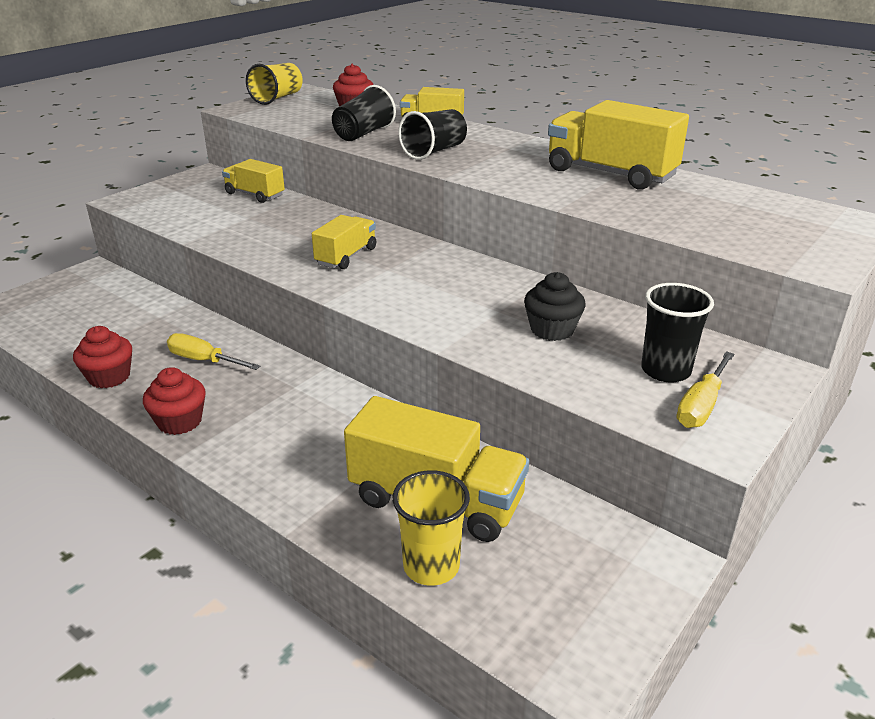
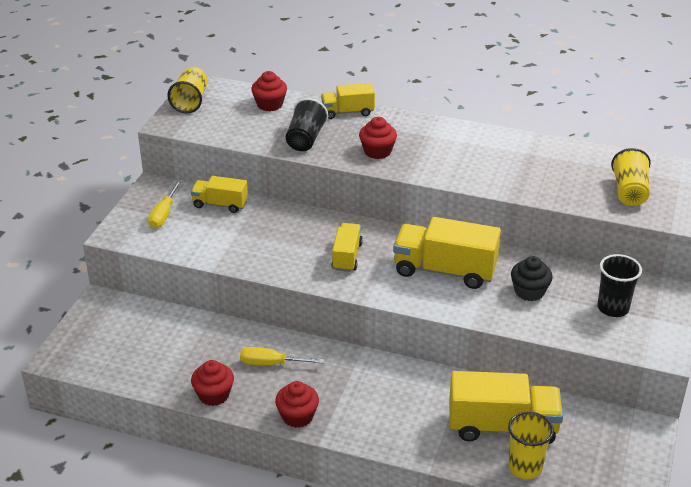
camera: 20 degrees left, 5 degrees up
(434, 151) = (377, 151): black cup -> red cupcake
(610, 173) = (519, 152): yellow truck -> yellow truck (444, 270)
(701, 406) = (644, 330): yellow screwdriver -> yellow screwdriver (163, 215)
(743, 225) = (629, 192): none -> yellow cup

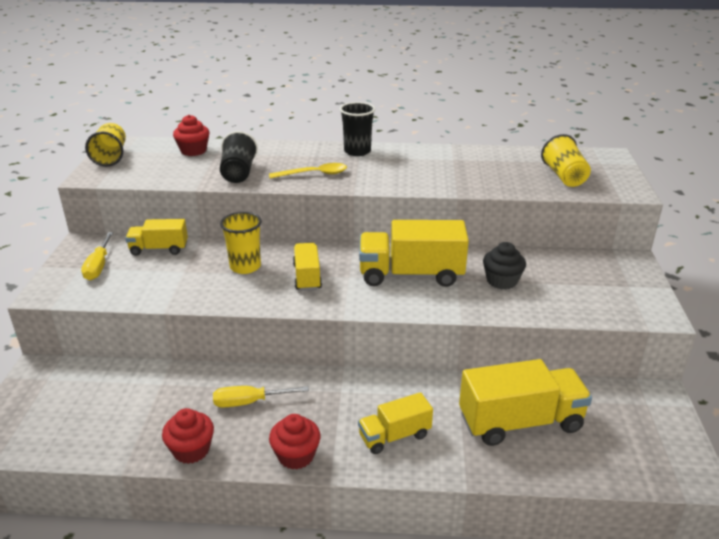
camera: 15 degrees left, 5 degrees down
(347, 112) = (272, 148): yellow truck -> yellow truck (394, 436)
(377, 151) = (314, 174): red cupcake -> yellow spoon
(525, 467) = (565, 462): yellow cup -> yellow cup (245, 266)
(613, 308) = (587, 283): black cup -> black cup (357, 151)

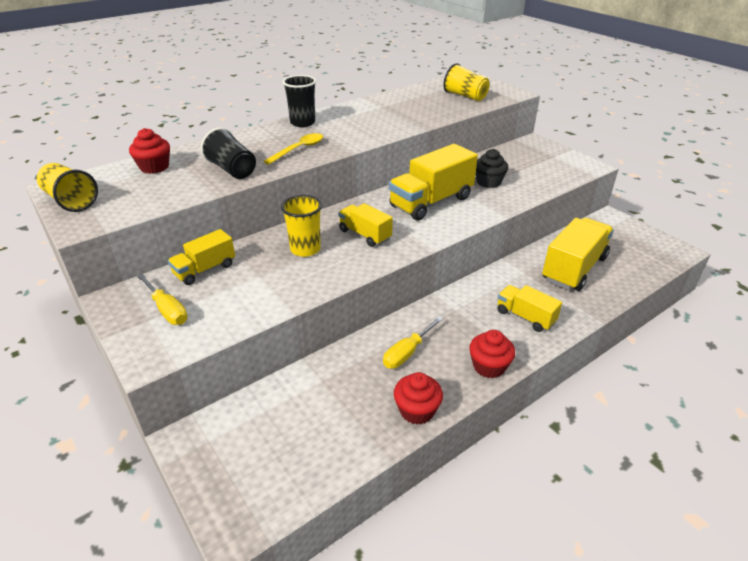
camera: 40 degrees left, 5 degrees up
(394, 436) = (525, 317): yellow truck -> yellow truck turned 105 degrees clockwise

